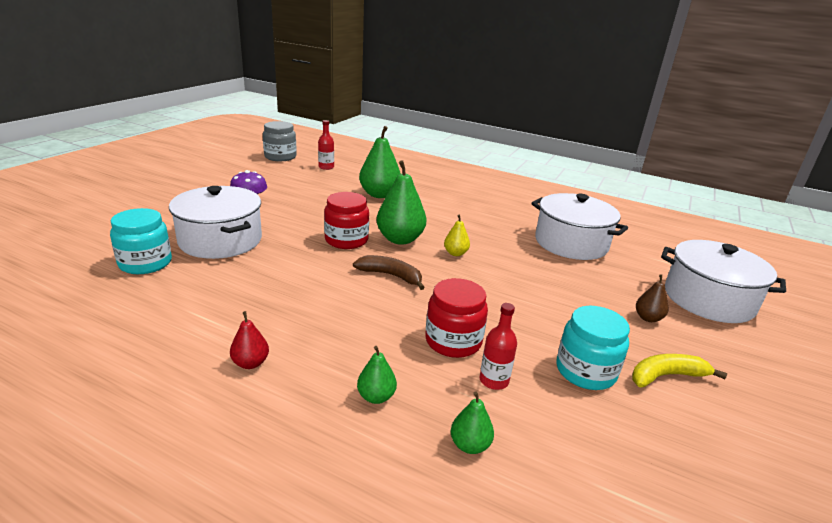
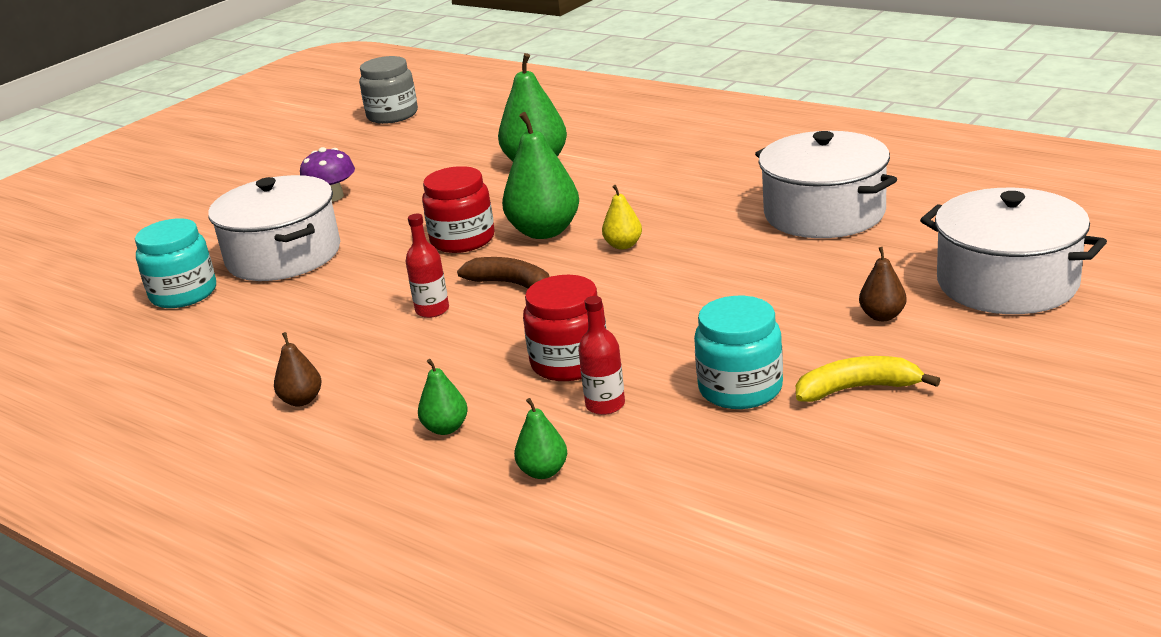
camera: 15 degrees right, 0 degrees up
(250, 363) = (302, 400): red pear -> brown pear
(326, 167) = (462, 125): red bottle -> red bottle (432, 310)

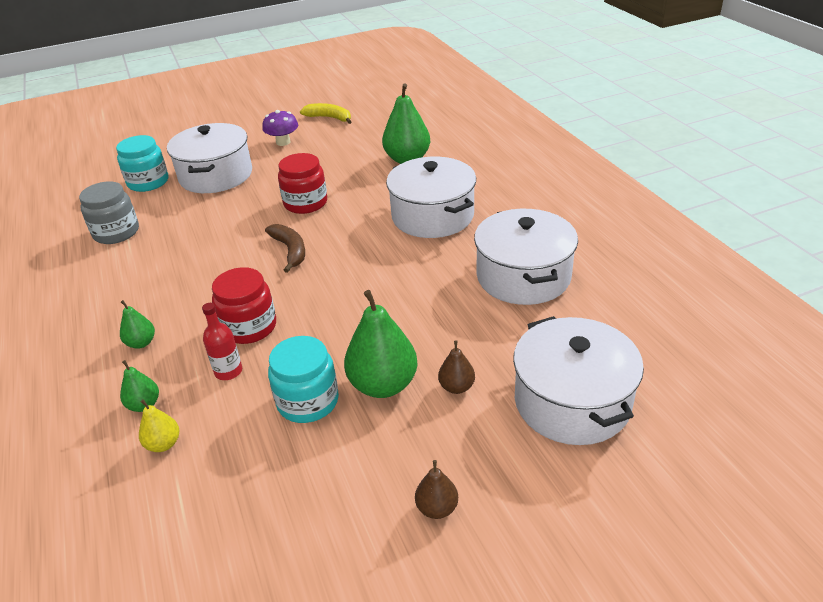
camera: 30 degrees right, 10 degrees up
(302, 400) = (109, 285): brown pear -> brown pear (437, 508)
(392, 115) = (377, 92): grey jar -> grey jar (116, 232)
(432, 310) = (233, 250): red bottle -> none
(544, 231) = (352, 216): green pear -> green pear (383, 385)
(623, 245) = (379, 247): yellow pear -> yellow pear (164, 444)
(646, 200) = (432, 216): none -> white pot
(857, 389) = (370, 442): yellow banana -> yellow banana (329, 118)

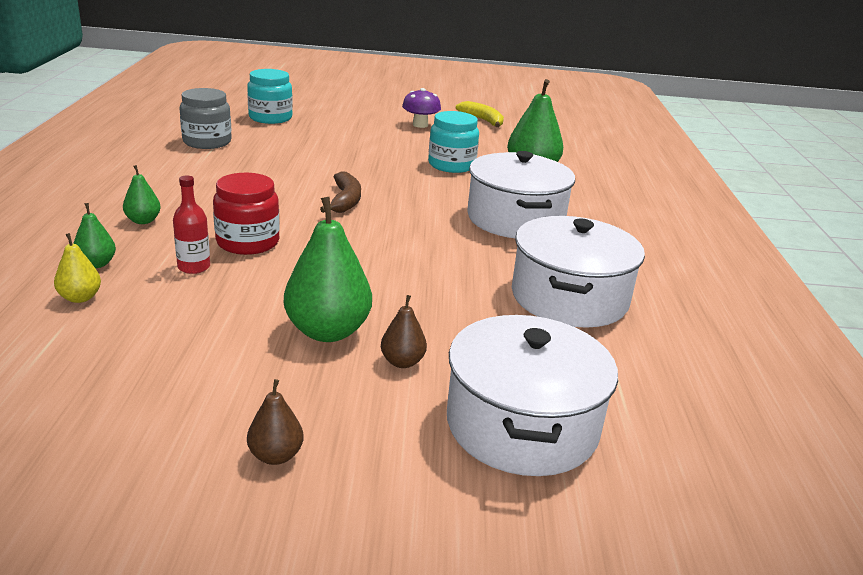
camera: 20 degrees right, 10 degrees down
(216, 175) = (334, 130): white pot -> none
(305, 203) = (396, 172): red jar -> none
(308, 401) = (241, 316): turquoise jar -> turquoise jar (451, 165)

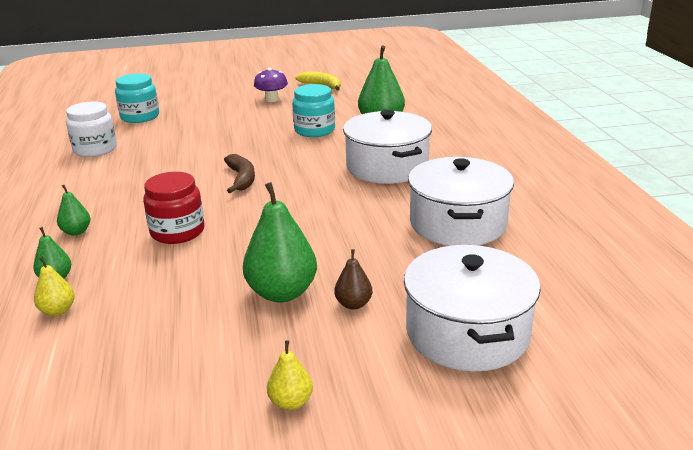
camera: 10 degrees left, 0 degrees up
(194, 267) = (142, 263): red bottle -> none
(207, 142) = (95, 149): grey jar -> white jar
(276, 456) = (291, 402): brown pear -> yellow pear

